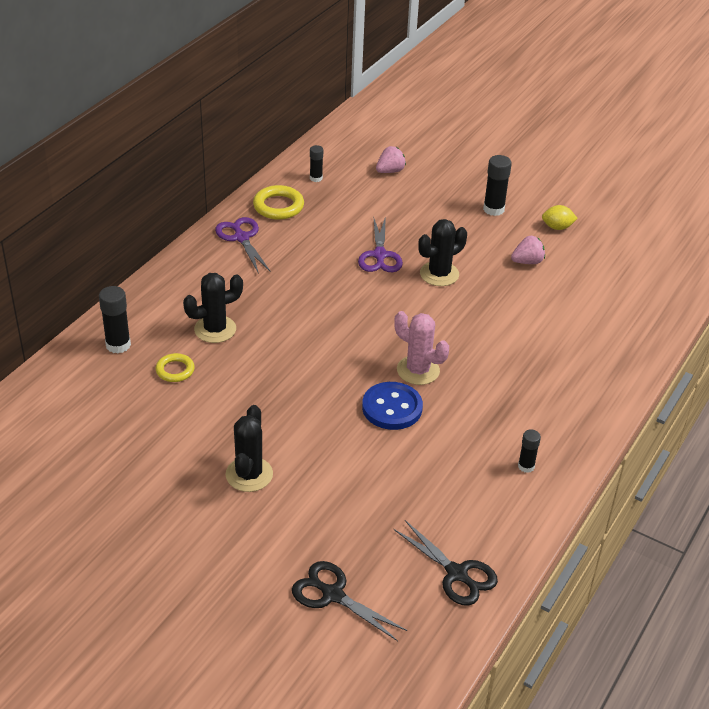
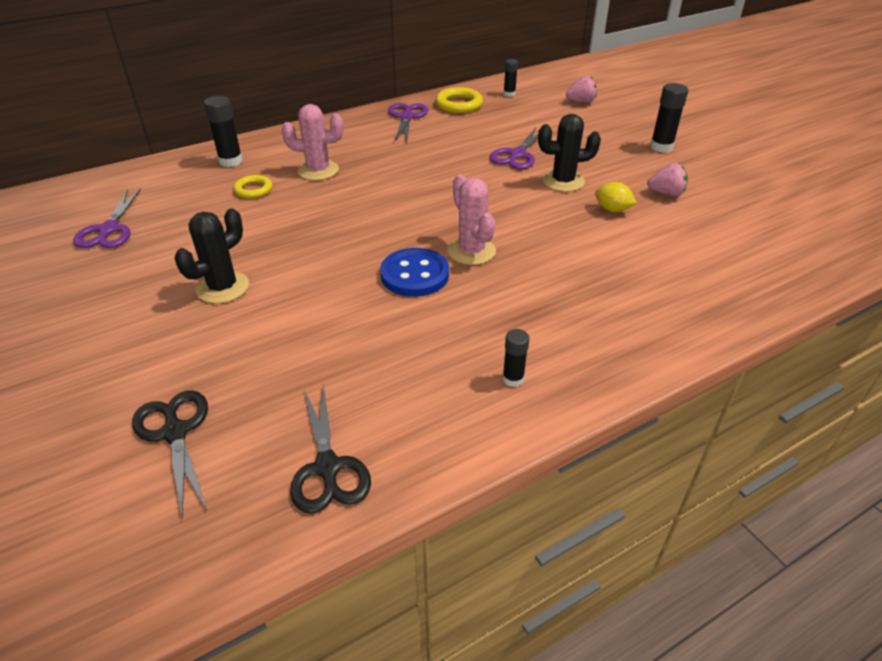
camera: 30 degrees right, 0 degrees up
(83, 457) = (109, 229): none -> purple scissors
(215, 329) = (318, 170): black cactus -> pink cactus
(557, 227) = (721, 174): yellow lemon -> yellow lemon (612, 210)

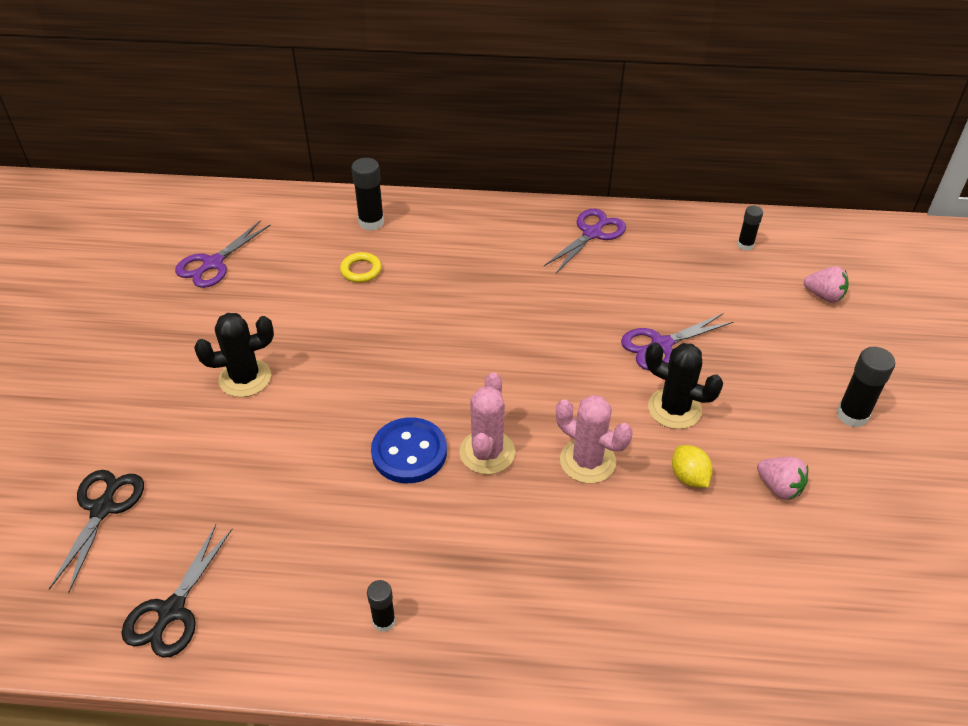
camera: 35 degrees right, 5 degrees up
(318, 170) = (438, 272): pink cactus -> pink cactus (587, 461)
(459, 104) = (668, 238): yellow ring -> none

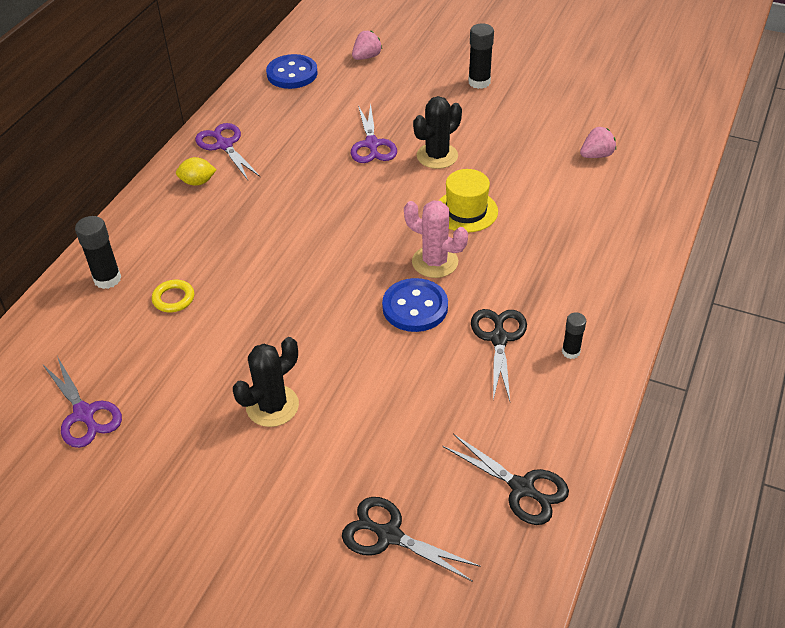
camera: 70 degrees left, 0 degrees up
(245, 378) = (272, 406): black cactus -> black cactus turned 45 degrees clockwise
(384, 542) = (499, 339): none -> black scissors
(587, 461) = (466, 211): pink cactus -> yellow hat
(689, 477) = (500, 167): yellow lemon -> yellow lemon (197, 182)
(745, 245) = (292, 74): black glue stick -> blue button
(779, 487) = (524, 131): pink strawberry -> pink strawberry (596, 155)

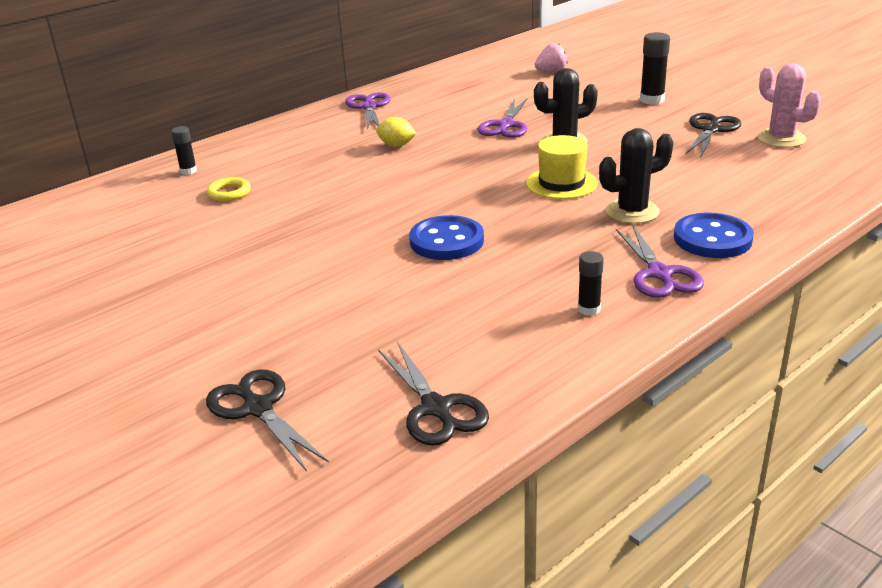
camera: 25 degrees right, 15 degrees down
(84, 414) = (80, 250): purple scissors -> purple scissors (659, 274)
(107, 279) = (188, 171): black glue stick -> black glue stick, size x0.62
(197, 182) = (323, 125): yellow lemon -> yellow lemon (396, 145)
(272, 406) = (242, 282): black cactus -> black cactus (632, 212)
(292, 74) = (471, 73): blue button -> blue button (712, 239)
(435, 262) = (496, 213): pink cactus -> pink cactus (781, 139)
(499, 339) = (515, 282): black scissors -> black scissors (711, 130)
(596, 155) = (742, 166): pink strawberry -> none

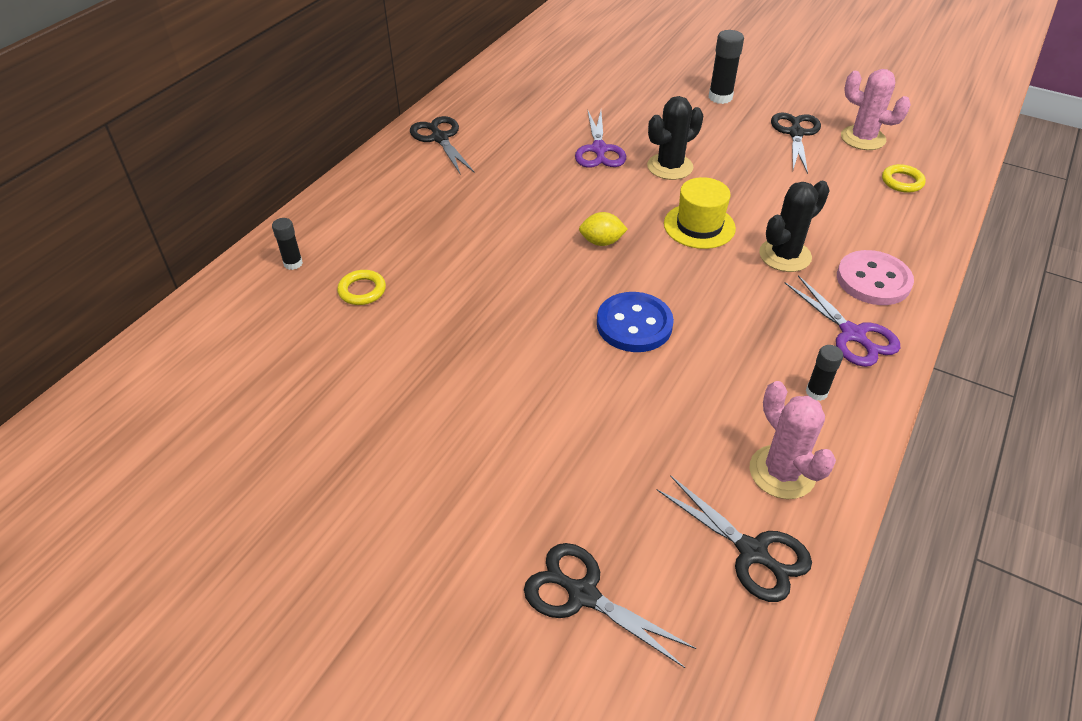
camera: 20 degrees left, 15 degrees up
(369, 107) = (440, 138): purple scissors -> black scissors
(396, 145) = (503, 193): yellow lemon -> yellow lemon (601, 242)
(509, 359) = (782, 472): none -> pink cactus
(551, 71) = (600, 65): pink strawberry -> none
(712, 239) = (873, 280): blue button -> pink button
(800, 173) = (902, 182): none -> yellow ring

